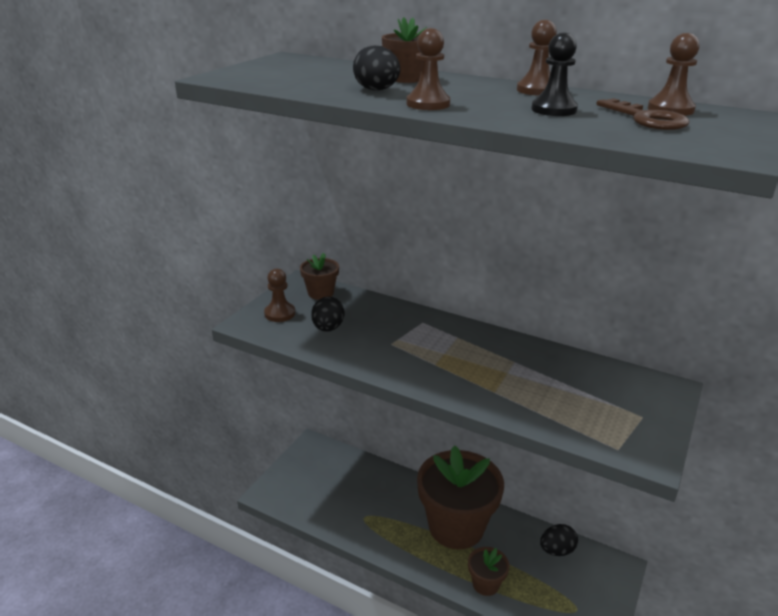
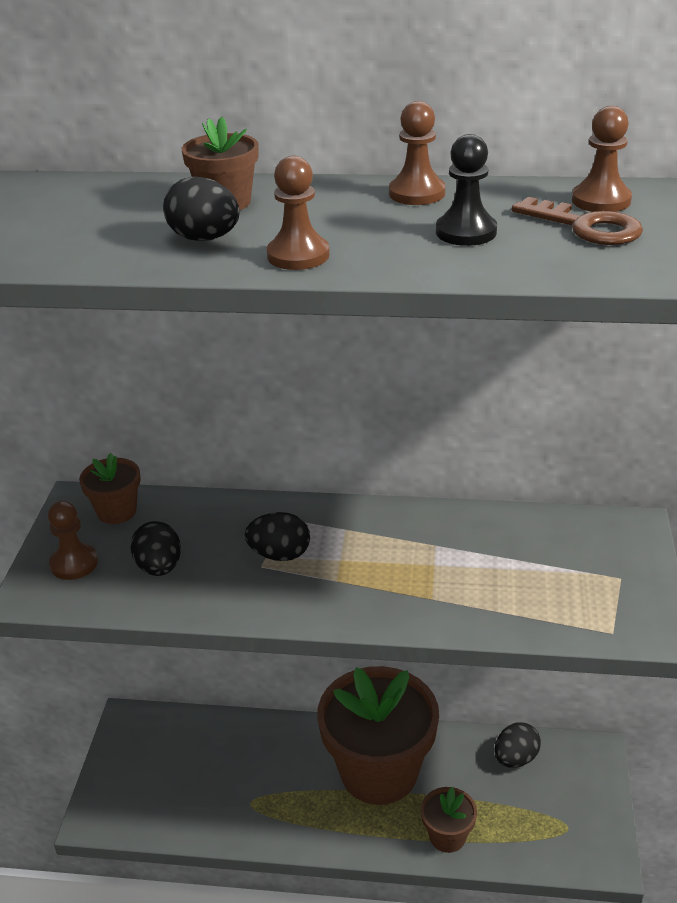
camera: 20 degrees left, 5 degrees up
(406, 340) = (280, 555): none -> black egg

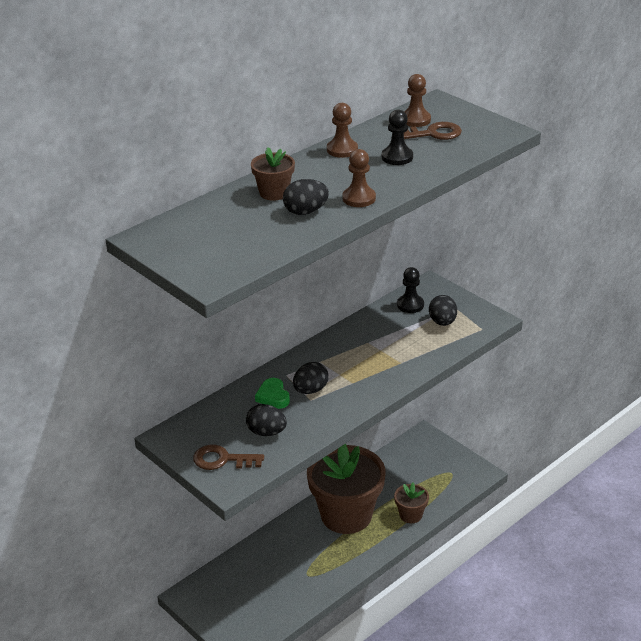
camera: 50 degrees left, 0 degrees up
(74, 563) = (222, 460): brown pawn -> brown key
(117, 511) = (198, 427): brown flower pot -> none
(233, 533) = (273, 397): none -> green heart
(515, 758) = (395, 463): black egg -> black egg (442, 322)
(564, 535) = (410, 305): none -> black pawn

